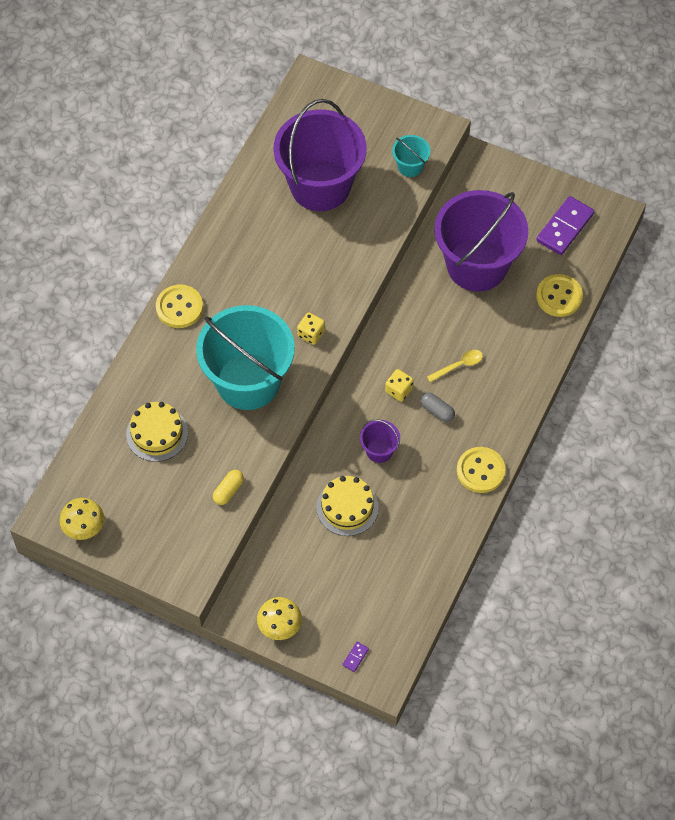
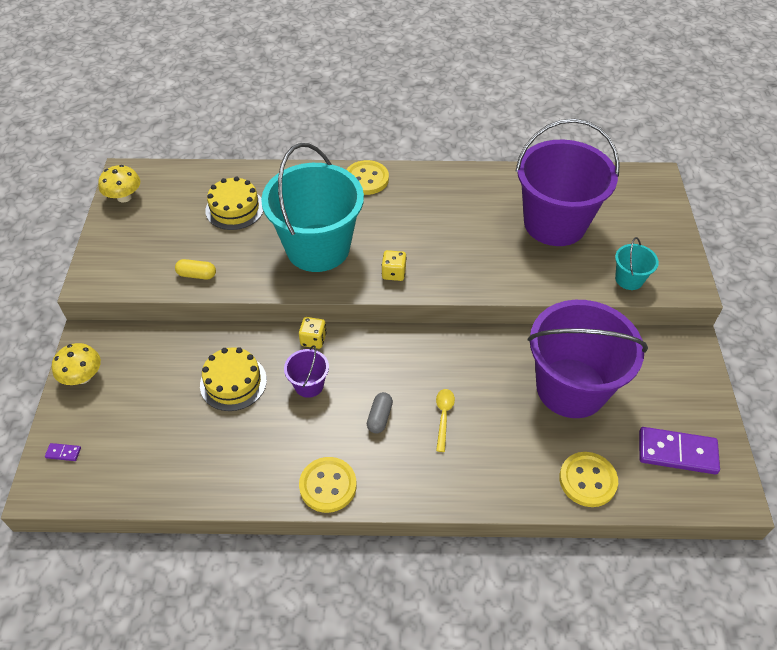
camera: 65 degrees right, 10 degrees down
(399, 390) = (385, 375): yellow dice -> yellow dice (313, 339)
(459, 365) = (443, 416): yellow spoon -> yellow spoon turned 120 degrees counterclockwise

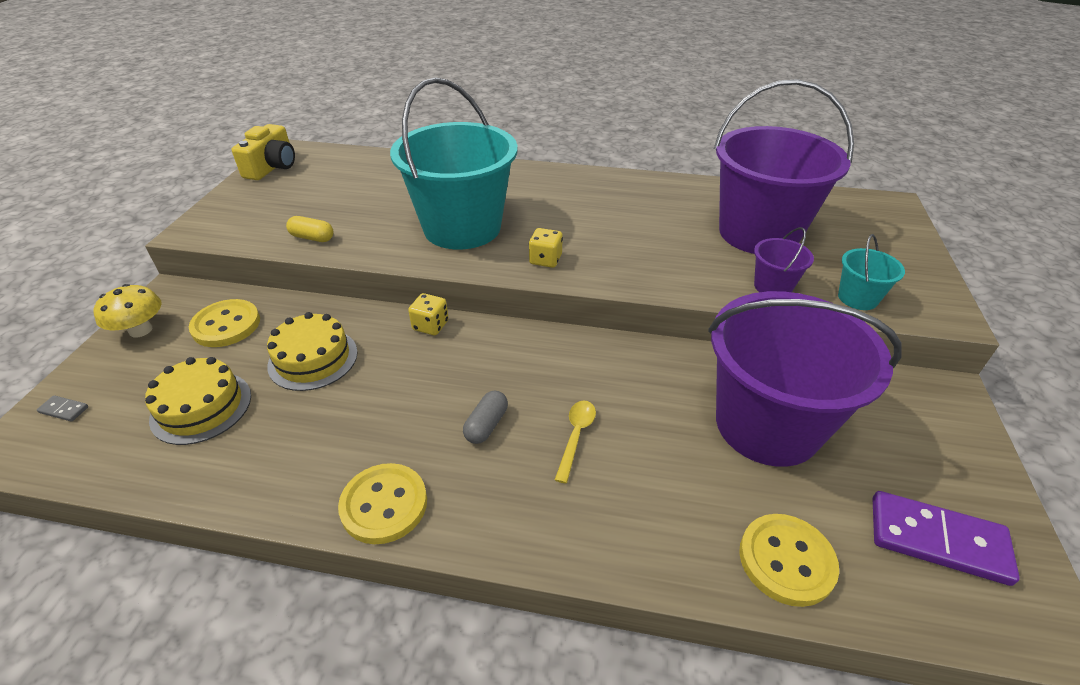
camera: 10 degrees right, 10 degrees down
(63, 453) = (64, 410): purple domino -> grey domino
(124, 197) = (272, 167): yellow mushroom -> yellow camera
(235, 208) = (383, 186): yellow cake -> yellow cake (201, 407)
(309, 385) = (406, 374): purple bucket -> purple bucket (772, 287)
(366, 179) = (539, 175): yellow button -> yellow button (226, 325)

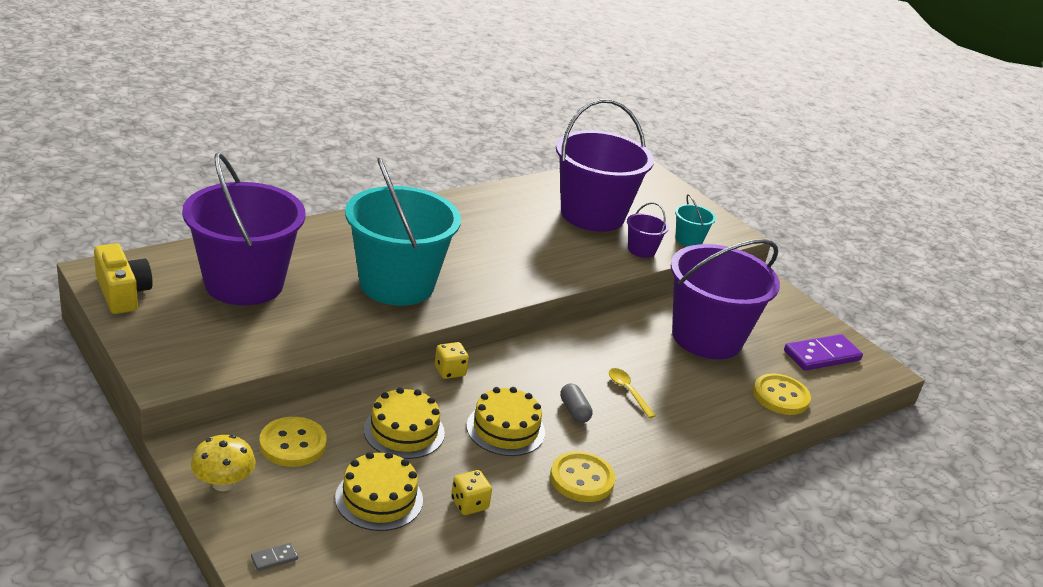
camera: 50 degrees left, 10 degrees down
(312, 238) = (289, 339): yellow capsule -> none
(353, 187) = (244, 283): none -> purple bucket
(394, 405) = (505, 429): none -> yellow cake
(545, 260) = (491, 285): yellow dice -> yellow dice (469, 504)

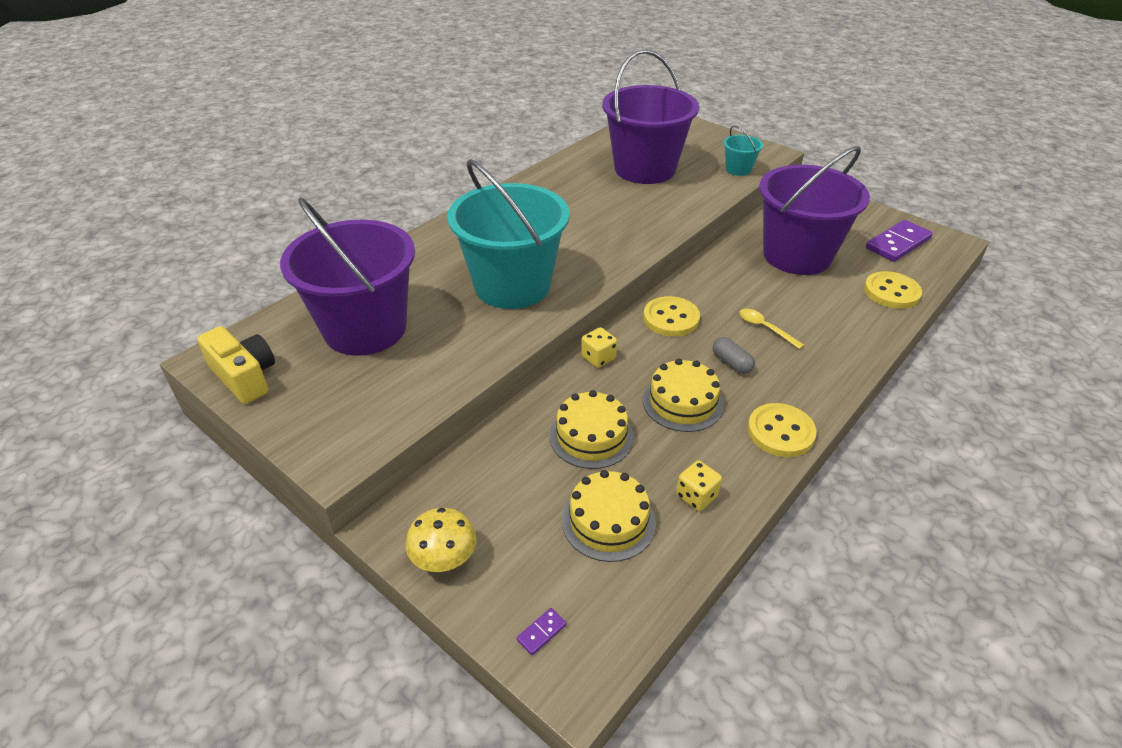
camera: 10 degrees left, 10 degrees up
(274, 558) = (541, 632): grey domino -> purple domino
(293, 444) = (492, 487): yellow button -> yellow button (671, 318)
(641, 250) = (706, 189): purple bucket -> none

